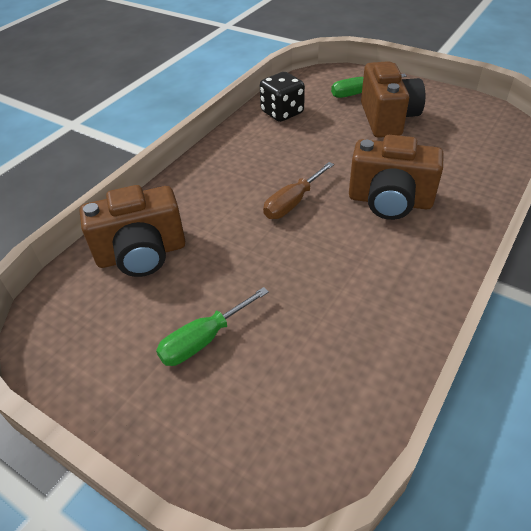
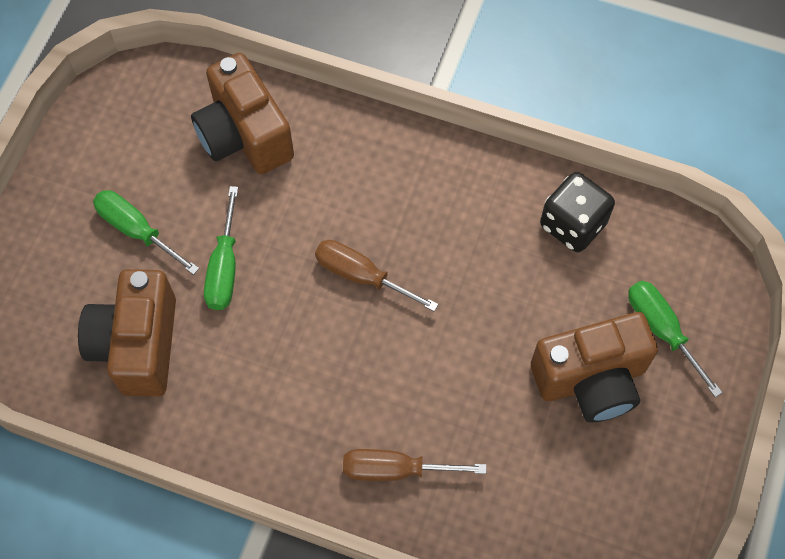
camera: 75 degrees right, 20 degrees up
(262, 280) = (224, 267): none -> green screwdriver
(389, 201) = (385, 394): brown camera -> brown camera (138, 345)
(448, 203) = (395, 469): none -> brown screwdriver

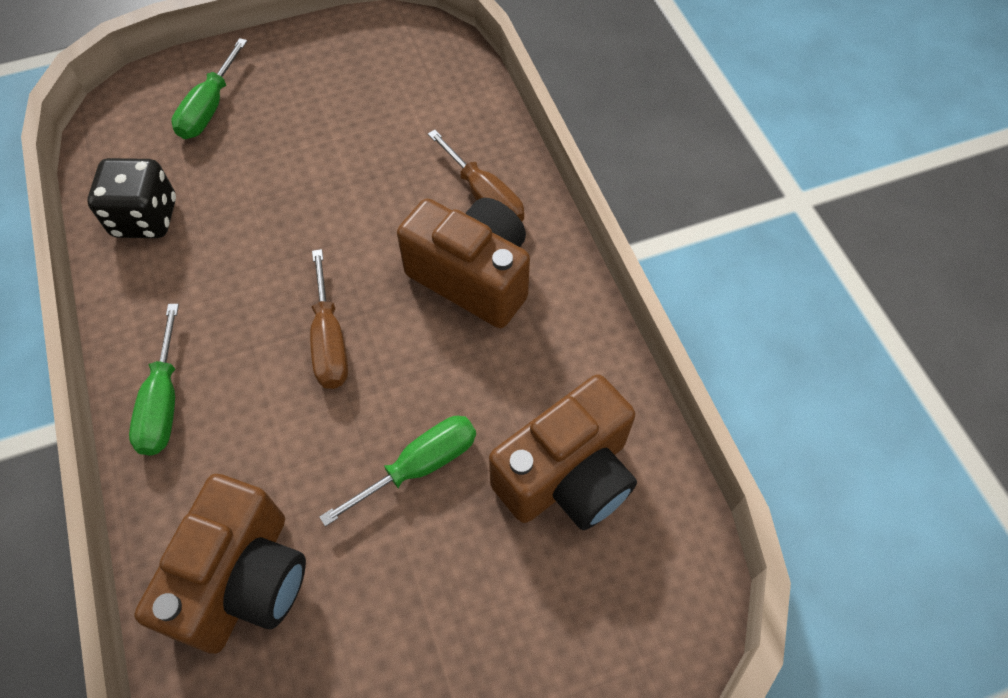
camera: 130 degrees left, 5 degrees down
(137, 230) = (451, 592): green screwdriver -> green screwdriver (163, 402)
(591, 379) = (293, 125): brown camera -> brown camera (473, 277)

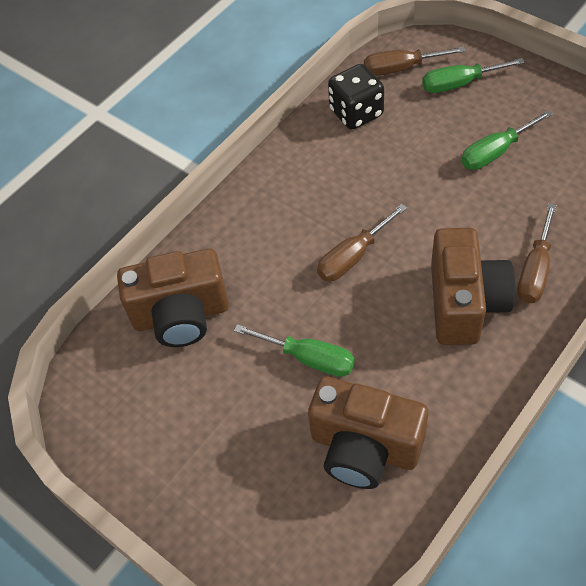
camera: 65 degrees right, 5 degrees down
(132, 141) = (401, 68): none -> brown screwdriver
(163, 402) = (252, 206): green screwdriver -> green screwdriver (495, 152)

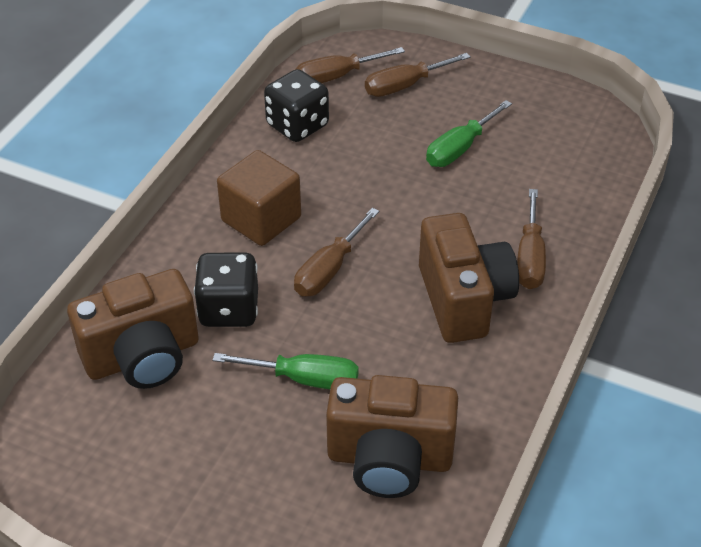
camera: 20 degrees left, 10 degrees down
(260, 282) = (229, 309): none -> black dice
(306, 200) = (261, 219): none -> brown cube
(459, 84) = (404, 86): green screwdriver -> brown screwdriver

